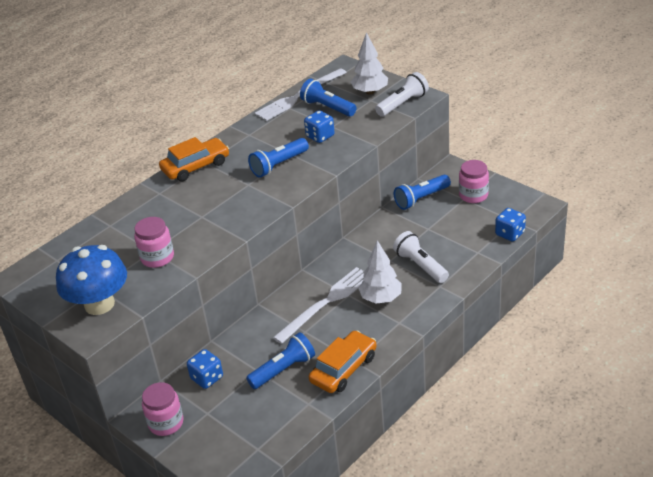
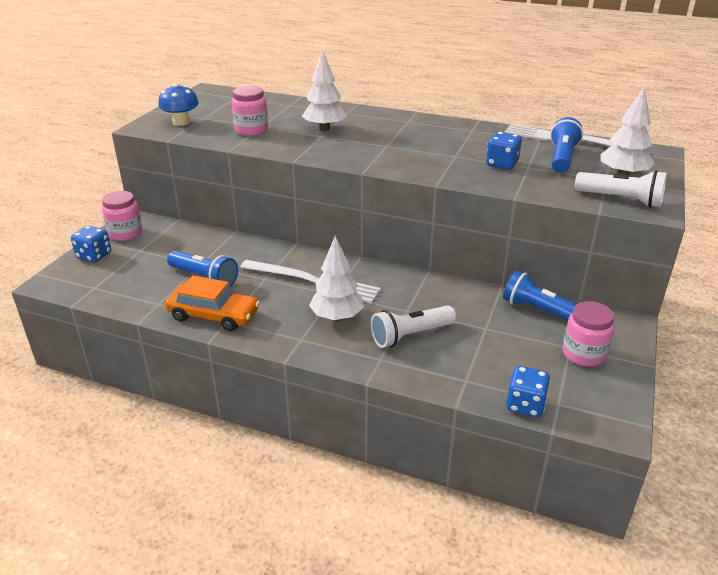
camera: 65 degrees right, 5 degrees down
(99, 304) = (181, 122): blue mushroom -> blue mushroom, size x0.61
(187, 212) = (324, 128): none -> white tree
(196, 166) = (398, 118): orange car -> none
(207, 378) = (185, 239): blue dice -> blue dice (94, 256)
(278, 165) = (430, 153): blue flashlight -> none
(420, 265) = (410, 335): white flashlight -> white flashlight turned 150 degrees counterclockwise

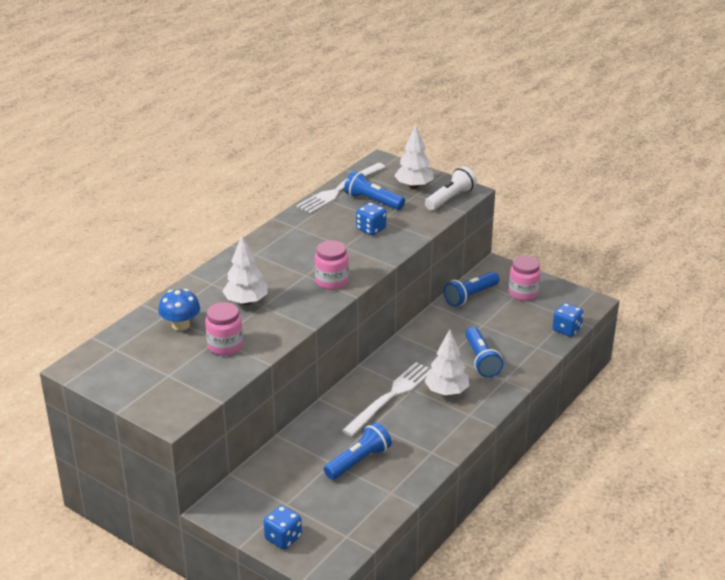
camera: 75 degrees left, 0 degrees up
(125, 233) = (244, 514): pink jar -> pink jar (331, 281)
(181, 122) = (173, 391): blue mushroom -> blue mushroom (180, 325)
(213, 315) = (421, 459): orange car -> none
(410, 335) = (481, 360): white flashlight -> blue flashlight

